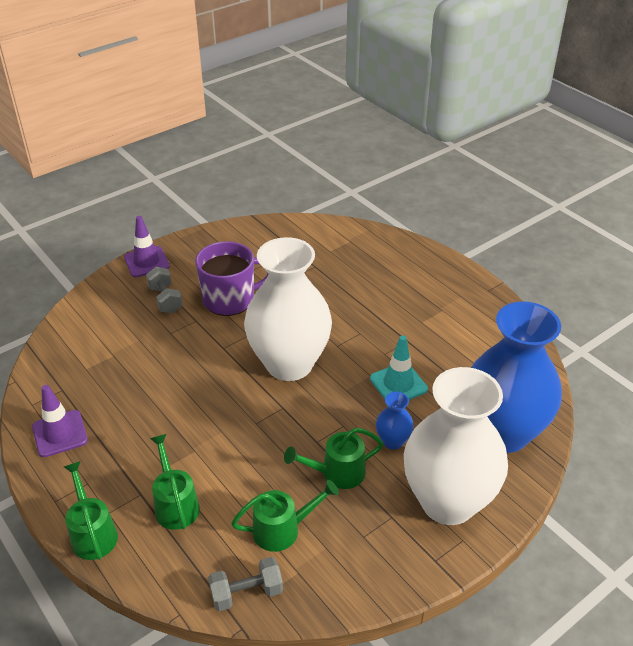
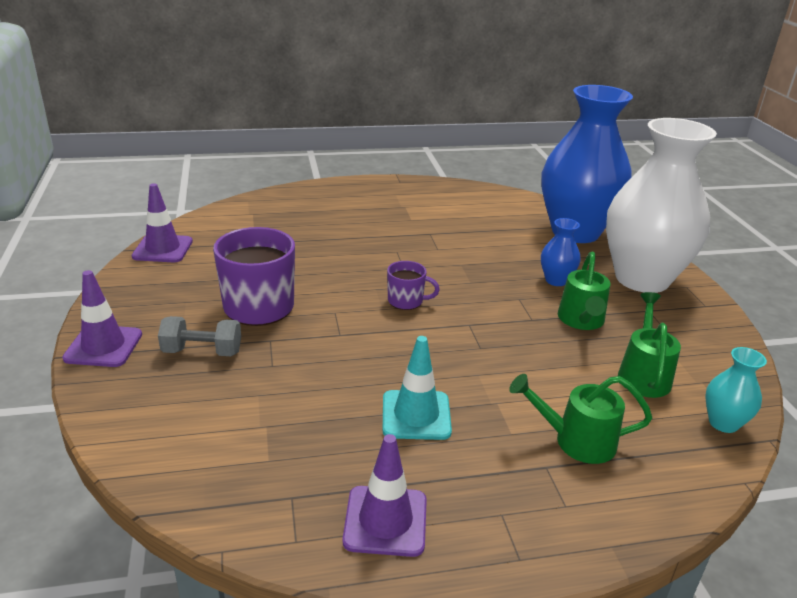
camera: 65 degrees left, 10 degrees down
(92, 532) = (595, 530): green watering can -> none
(246, 593) = (723, 423): grey dumbbell -> turquoise vase
(265, 228) = (163, 249): none -> purple traffic cone
(289, 364) = (406, 301): white vase -> purple mug
(398, 384) = (484, 255): turquoise traffic cone -> turquoise traffic cone (416, 415)

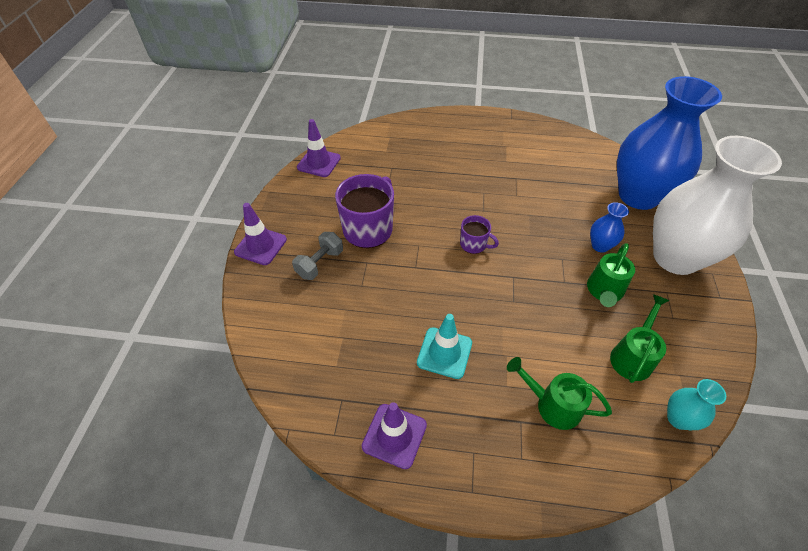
camera: 20 degrees right, 20 degrees up
(202, 352) = (320, 263): grey dumbbell -> grey dumbbell turned 75 degrees counterclockwise

